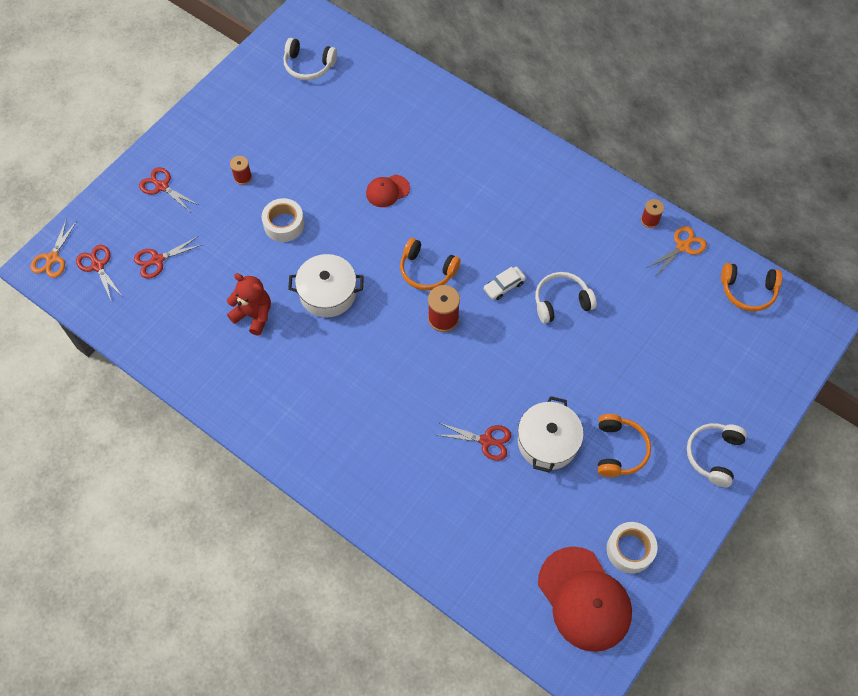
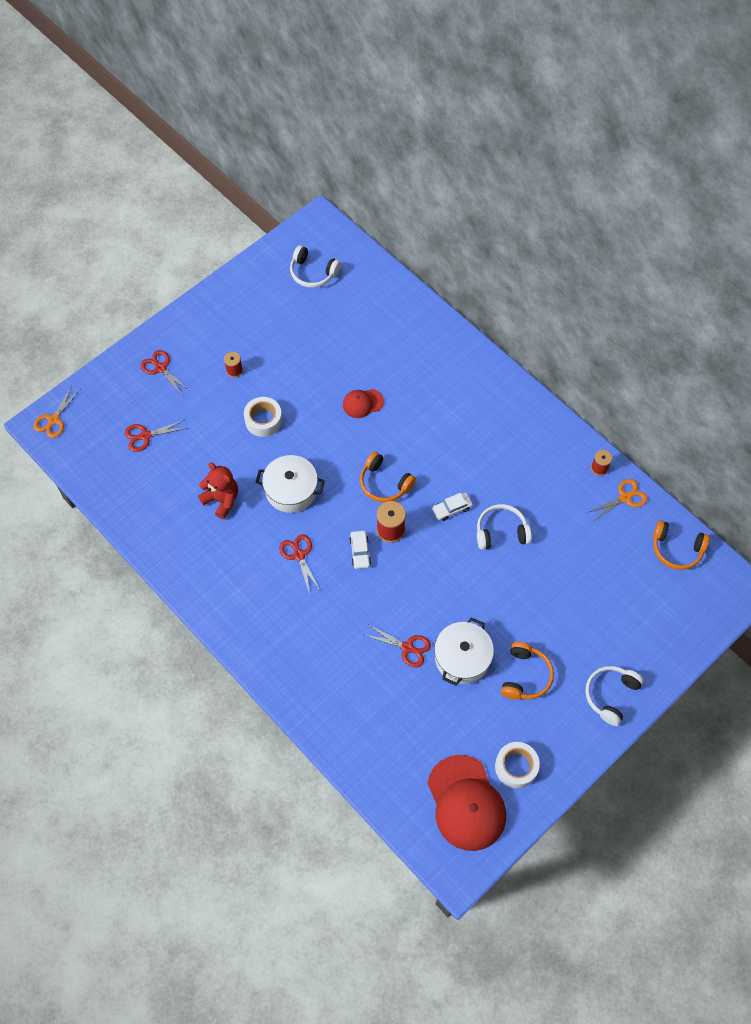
camera: 10 degrees right, 0 degrees up
(98, 266) = (92, 433): red scissors -> red scissors (299, 555)
(415, 347) = (360, 552): none -> white car

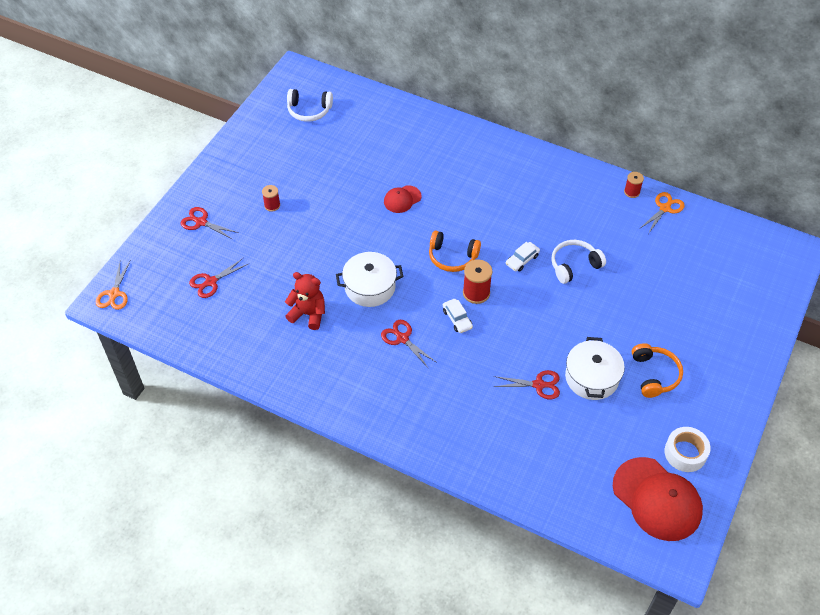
camera: 20 degrees left, 10 degrees down
(263, 420) = (318, 238): white tape -> none
(610, 695) = (735, 366): white headphones -> none
(676, 549) = (728, 235): orange headphones -> none

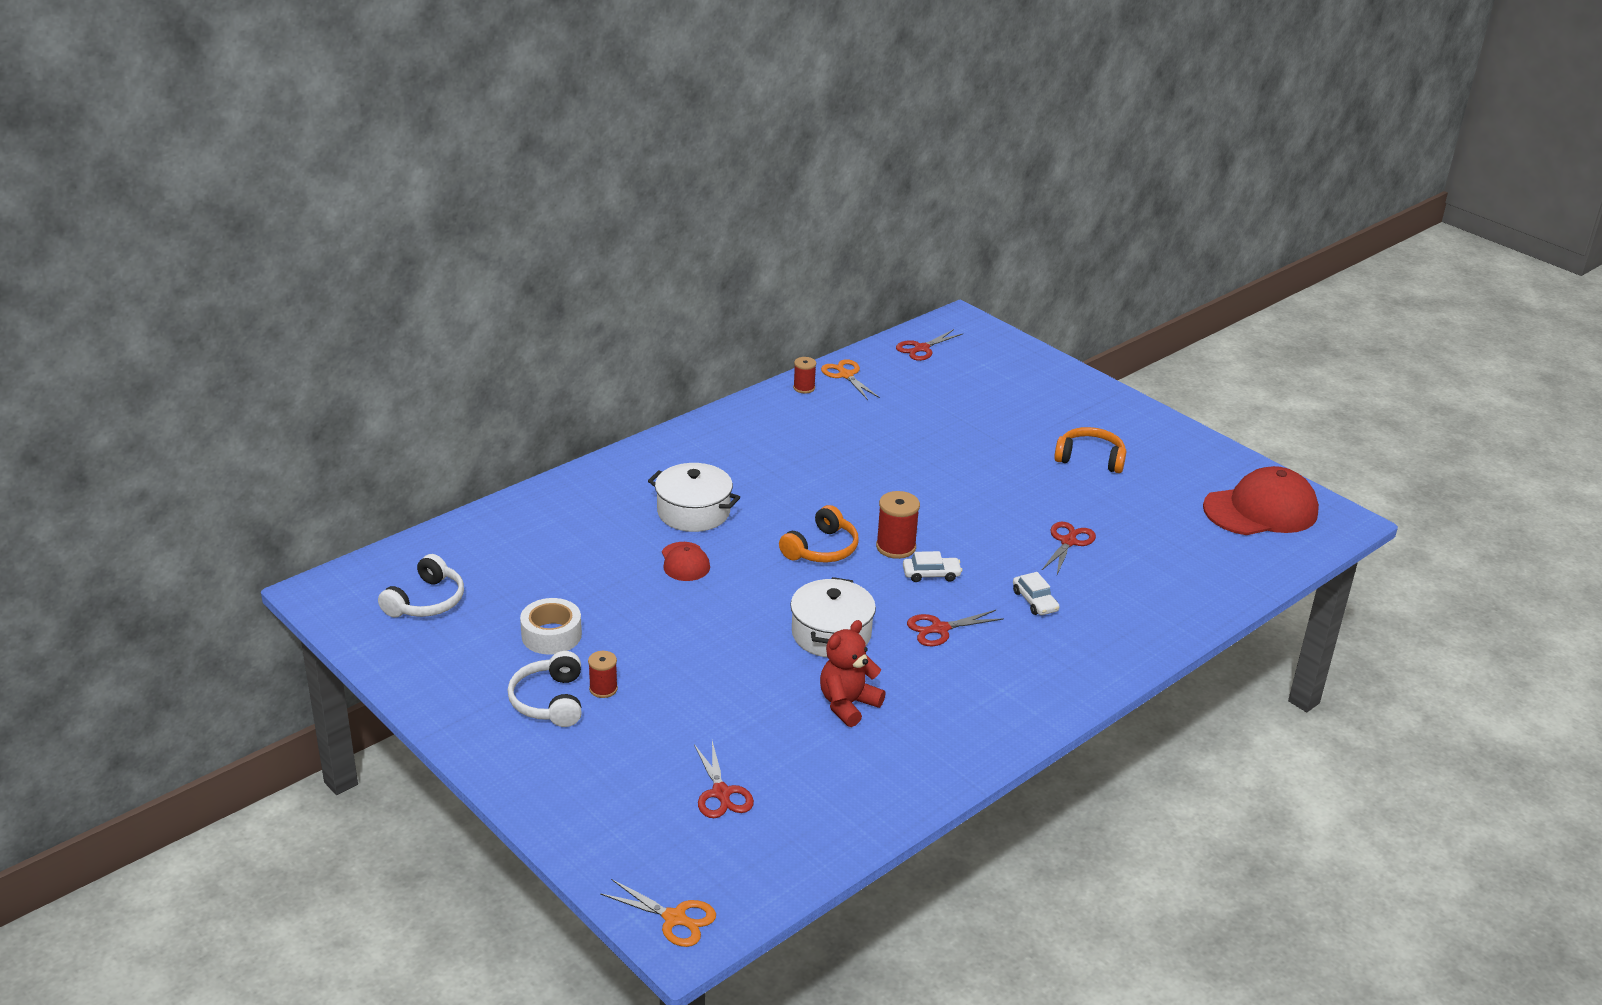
camera: 70 degrees left, 20 degrees down
(201, 222) = (582, 776): red scissors -> red scissors (921, 348)
(522, 260) = (862, 496): white car -> white car (1035, 601)
(574, 265) = (895, 462): white headphones -> white headphones (550, 701)
(592, 377) = (1075, 501): white pot -> white pot (693, 512)
(685, 453) = (1206, 473): white tape -> white tape (551, 635)

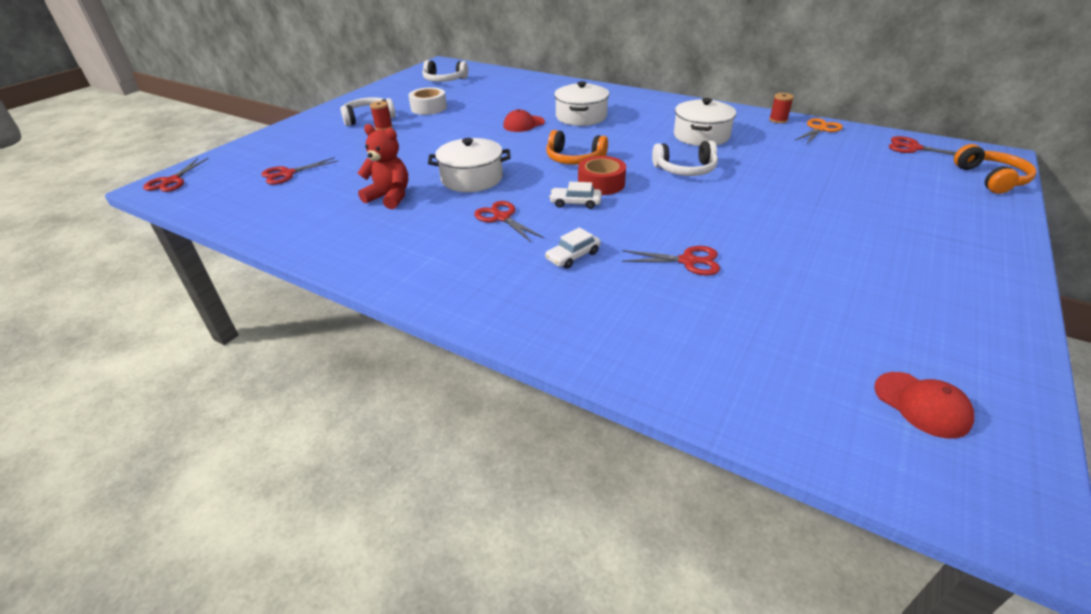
camera: 75 degrees right, 5 degrees up
(674, 918) = (172, 181): orange scissors -> red scissors
(813, 448) = (701, 136): none -> white pot
(893, 486) = (685, 169): none -> white headphones
(896, 547) = (601, 183): red spool -> red tape
(931, 574) = (575, 203): white car -> white car turned 120 degrees clockwise
(1090, 459) = (857, 254): orange headphones -> orange headphones (990, 179)
(1261, 510) = (921, 404): red cap -> red cap, size x0.51

